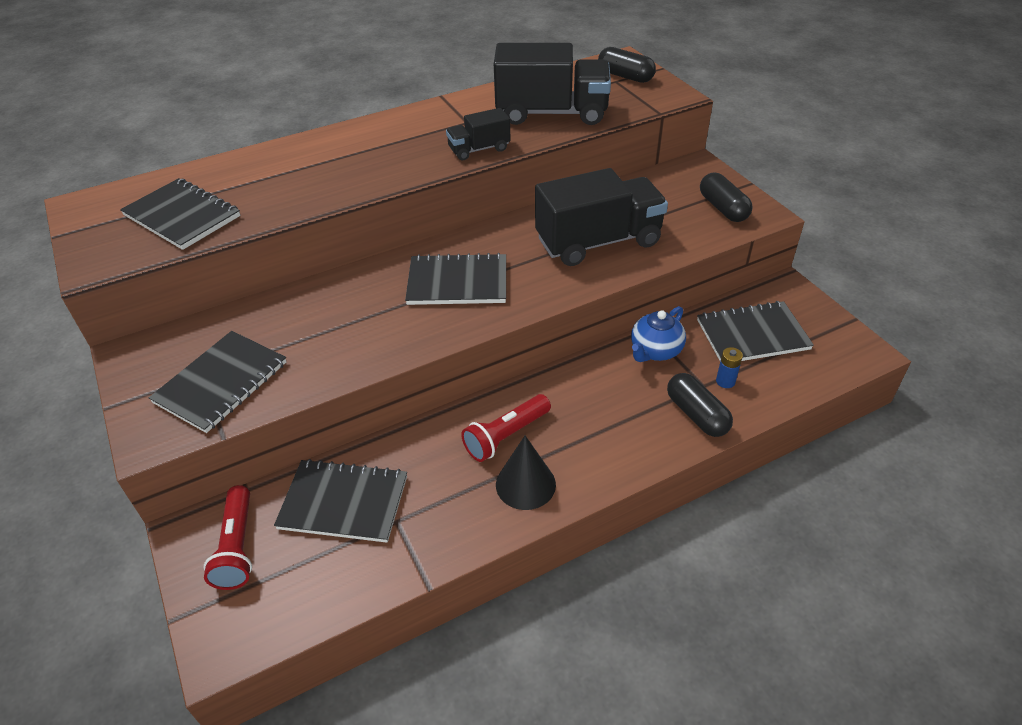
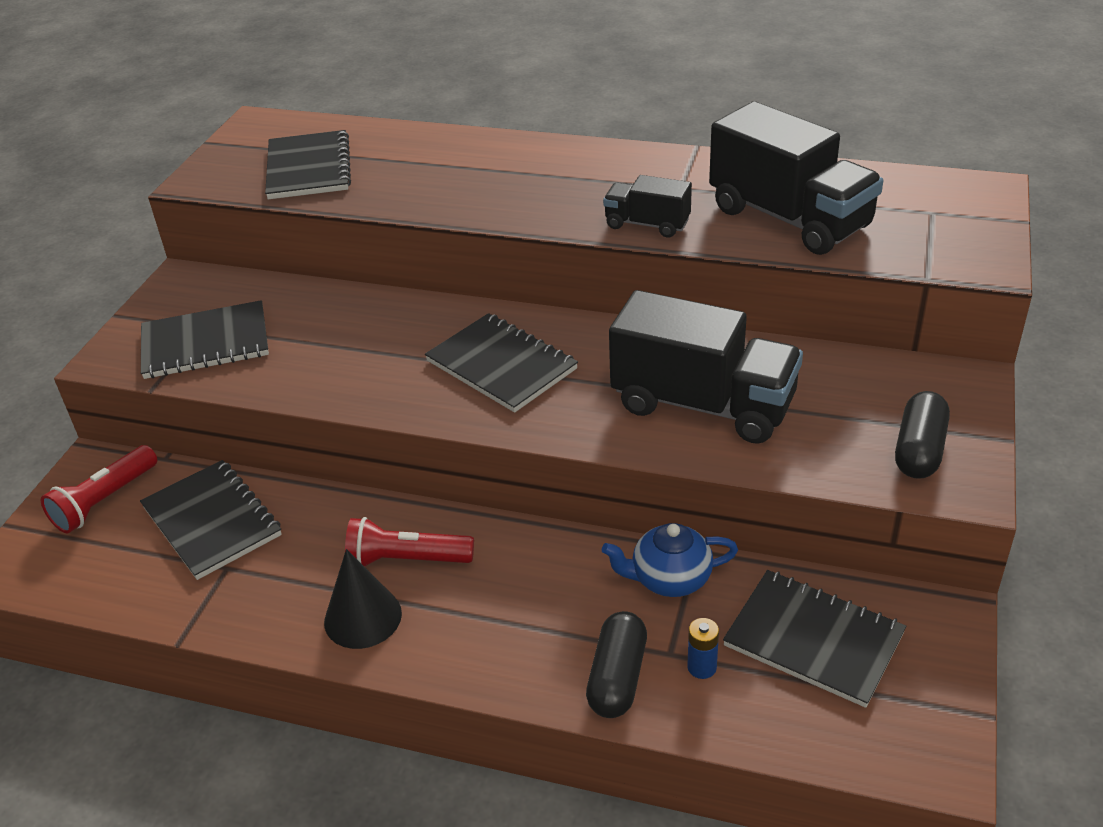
camera: 45 degrees right, 5 degrees down
(625, 76) = (955, 211): black capsule -> none

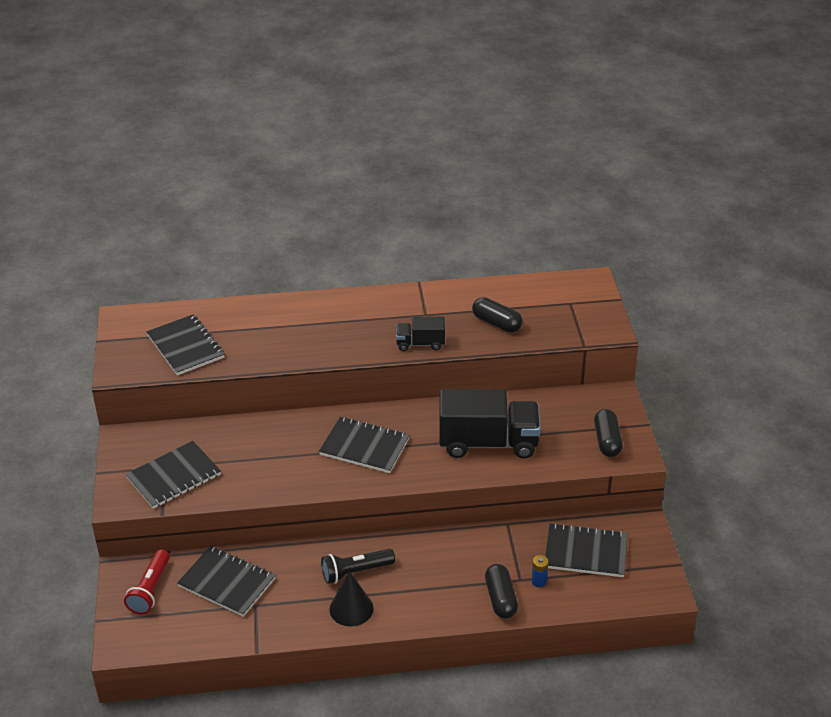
camera: 25 degrees left, 0 degrees up
(406, 559) = (355, 572): red flashlight -> black flashlight
(669, 579) = (501, 542): blue teapot -> none
(789, 218) = (496, 323): black truck -> black capsule

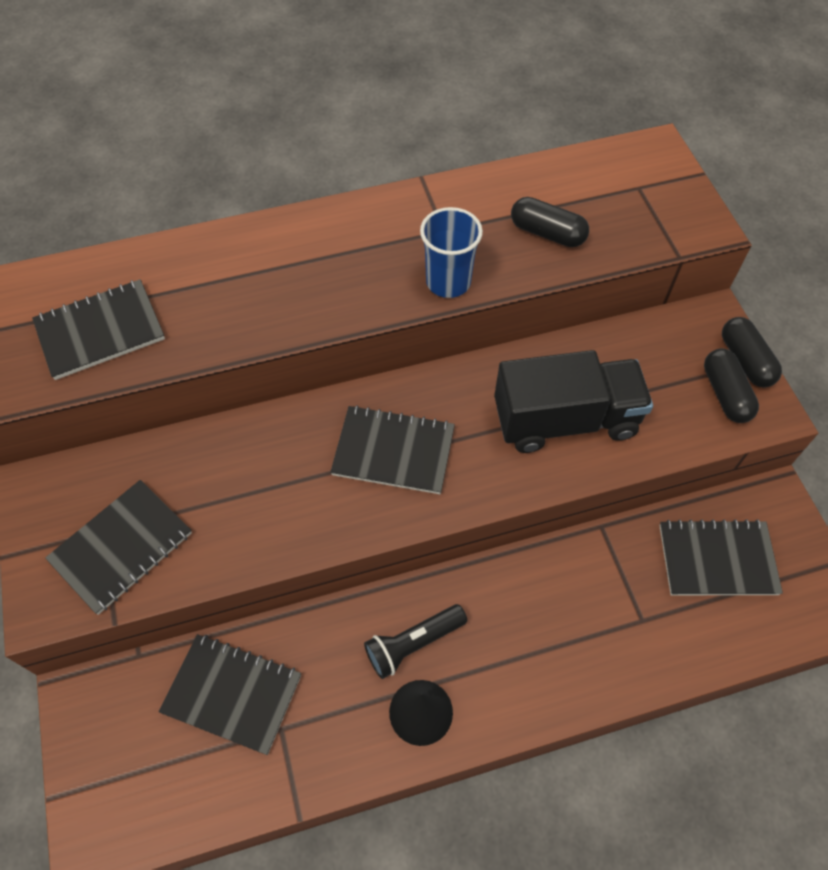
camera: 10 degrees left, 20 degrees up
(150, 590) = (121, 726): red flashlight -> none
(186, 346) = (100, 331): black notebook -> black notebook turned 75 degrees counterclockwise
(420, 344) = (448, 282): black truck -> blue cup
(501, 599) = (625, 659): black capsule -> black capsule (745, 360)
(539, 581) = (668, 620): blue battery -> none

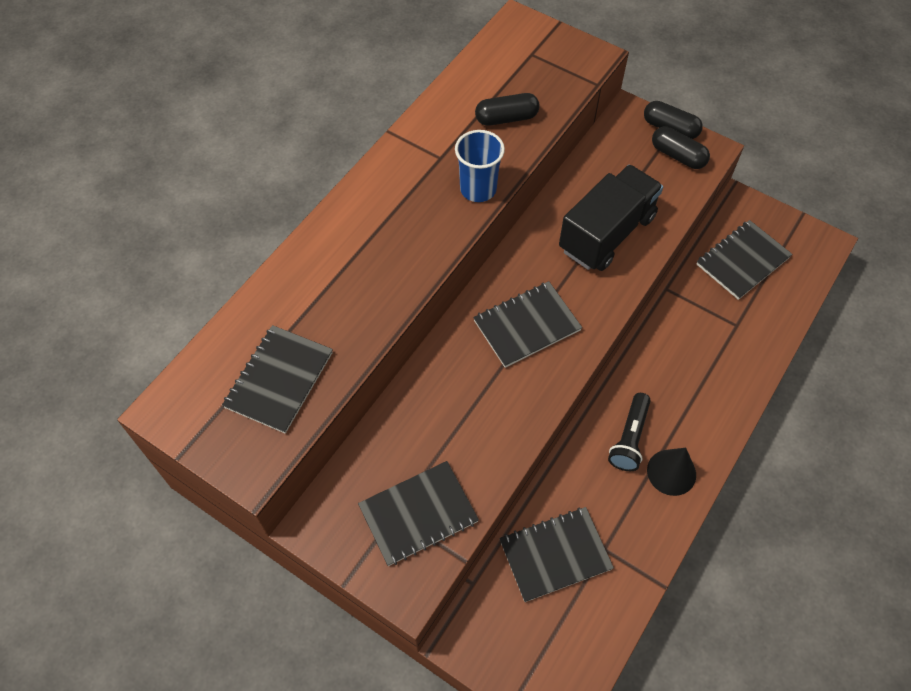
camera: 40 degrees left, 0 degrees up
(122, 547) = (418, 514): black notebook -> black notebook turned 60 degrees clockwise

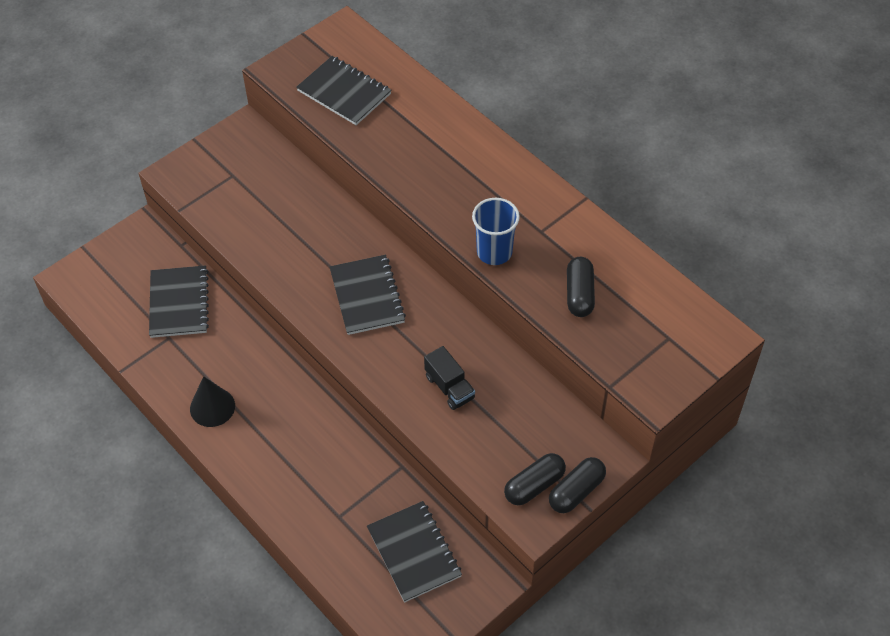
camera: 105 degrees right, 5 degrees down
(418, 514) = (226, 189): black notebook -> none
(607, 233) = (449, 387): black truck -> black truck, size x0.51
(629, 438) = (256, 384): black flashlight -> none

